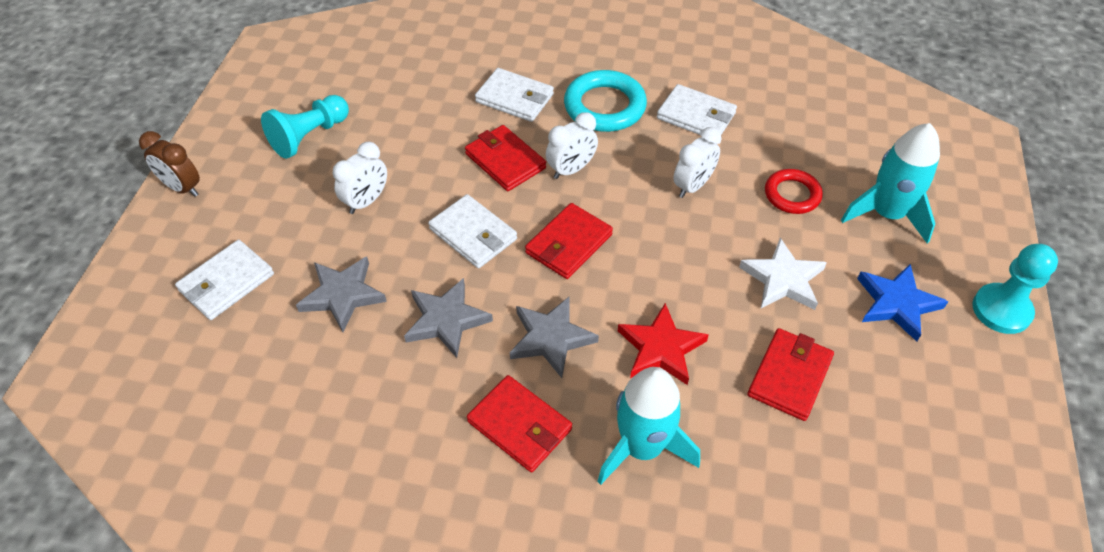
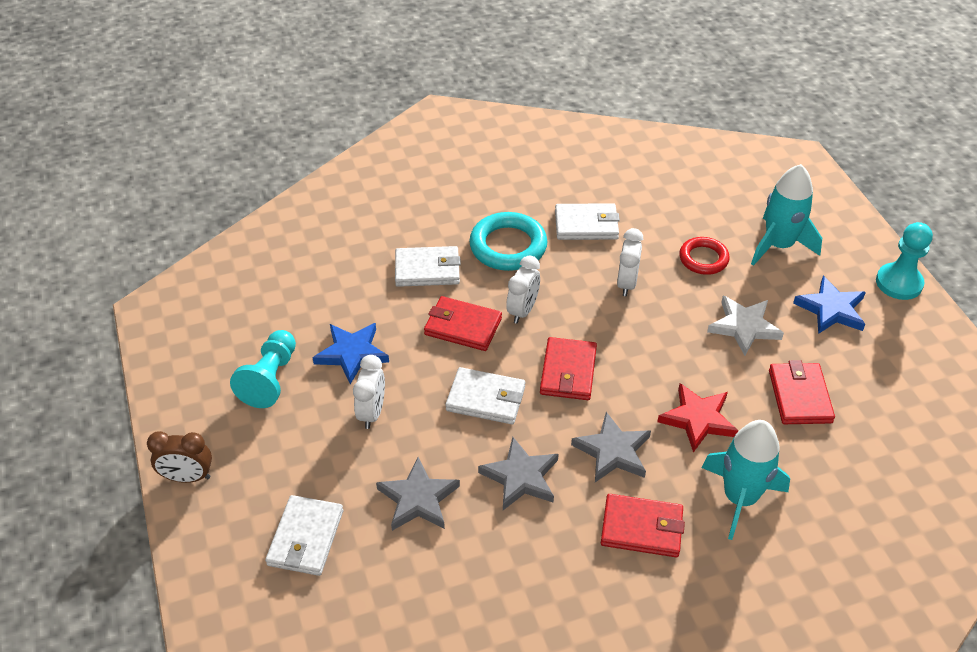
camera: 30 degrees left, 5 degrees down
(391, 144) = (352, 354): none -> blue star

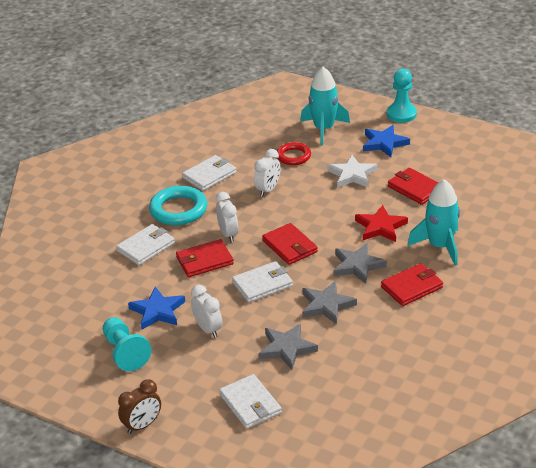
camera: 40 degrees left, 10 degrees down
(627, 283) = (268, 190): white clock -> white clock turned 60 degrees clockwise

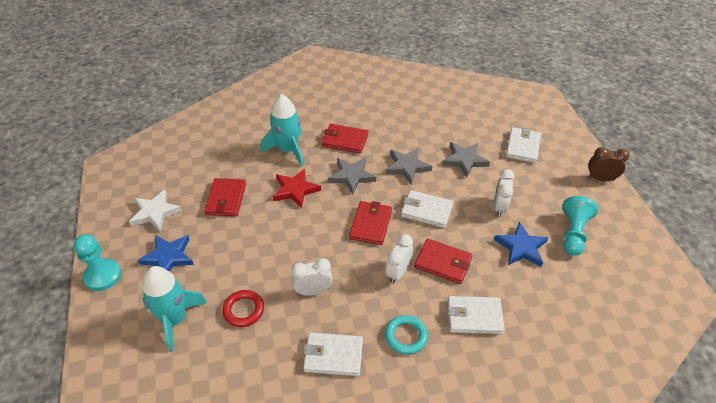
camera: 135 degrees left, 10 degrees up
(178, 210) = (406, 336): turquoise ring -> turquoise ring, size x0.63
(352, 175) = (239, 248): white star -> white star (155, 212)

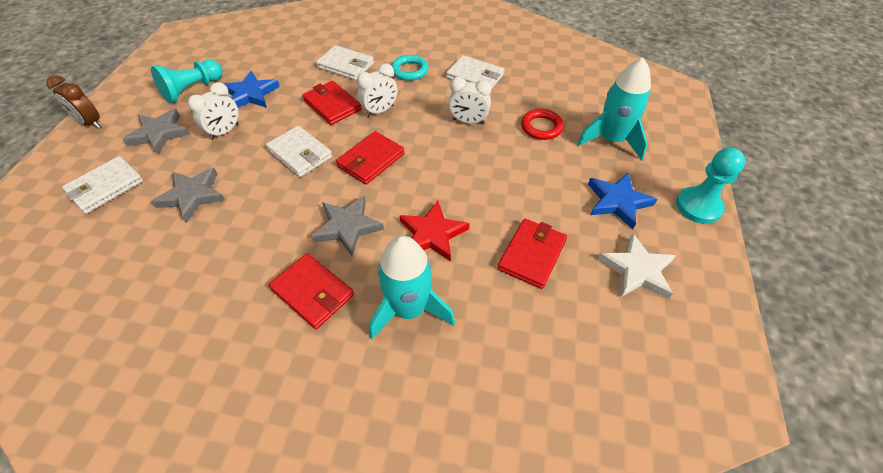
camera: 155 degrees left, 5 degrees up
(407, 167) = (268, 213): grey star -> grey star (159, 134)

